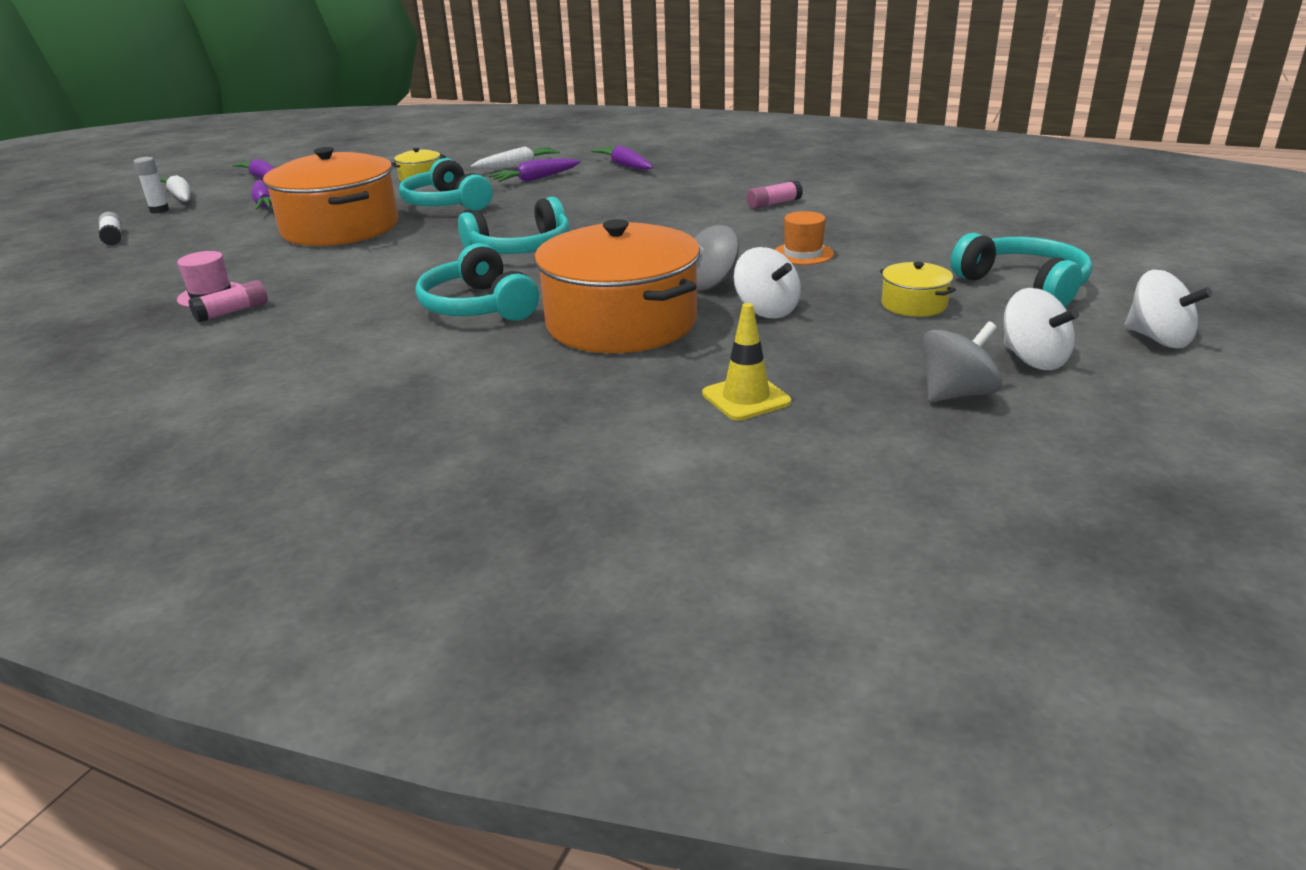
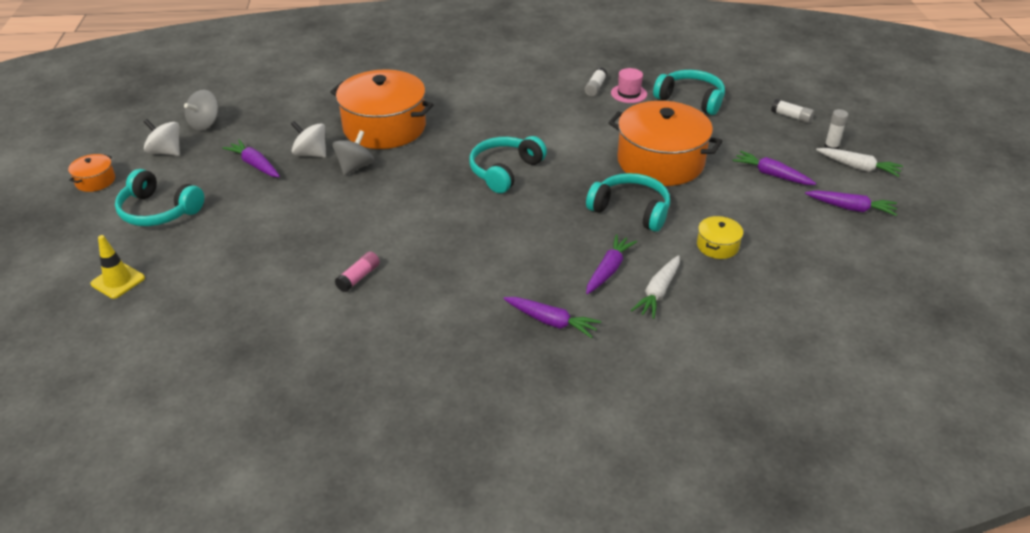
camera: 150 degrees right, 10 degrees up
(232, 312) = (595, 87): pink glue stick -> white glue stick
(478, 306) = (472, 120): turquoise headphones -> turquoise headphones (691, 100)
(746, 398) = (298, 101): yellow traffic cone -> yellow traffic cone (118, 281)
(803, 254) = (308, 211): orange hat -> none
(865, 312) = (255, 165): none -> purple carrot
(914, 304) = (227, 177): yellow pot -> none
(1158, 339) = (95, 181): white spinning top -> orange pot

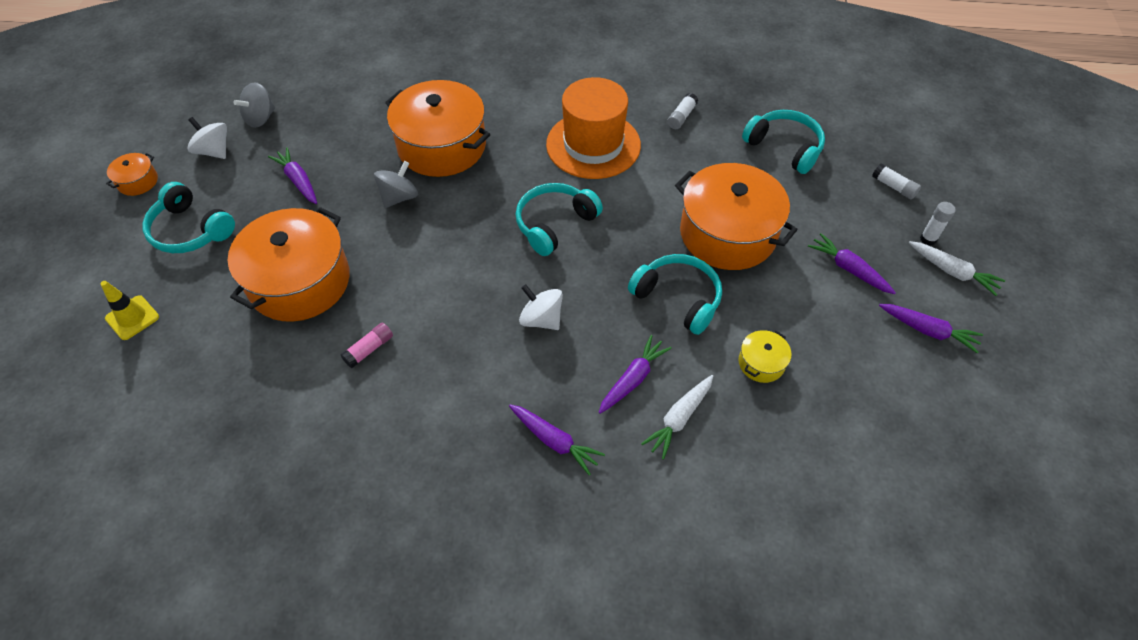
camera: 10 degrees right, 15 degrees up
(277, 236) = (299, 281): none -> orange pot
(311, 153) = (358, 173): white spinning top -> white spinning top (541, 319)
(523, 113) = (593, 145): none -> orange hat
(629, 93) = (716, 130): pink hat -> none

